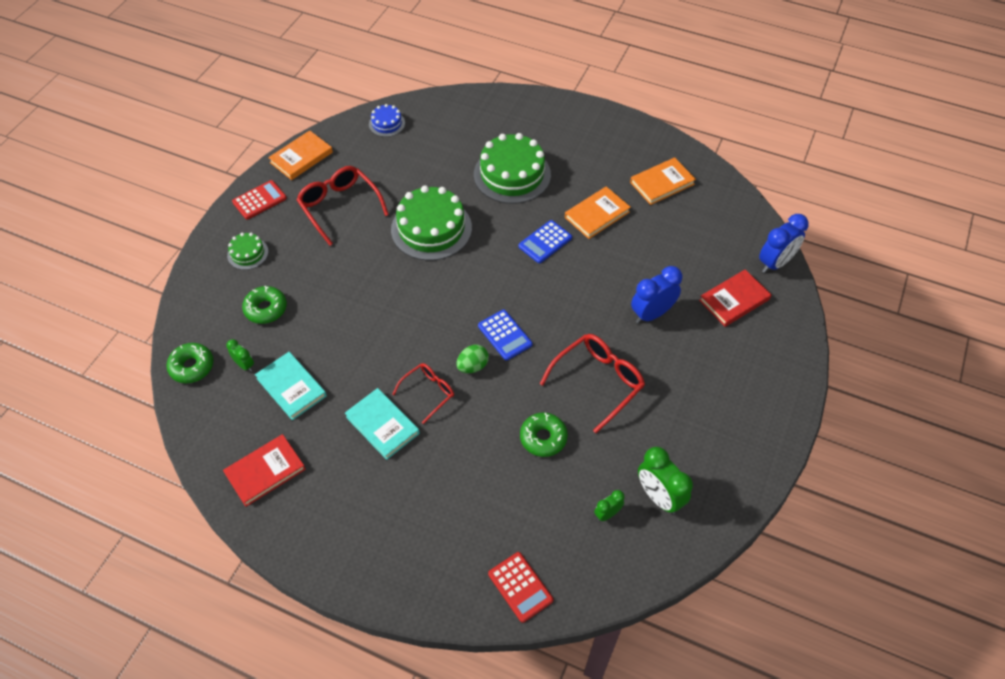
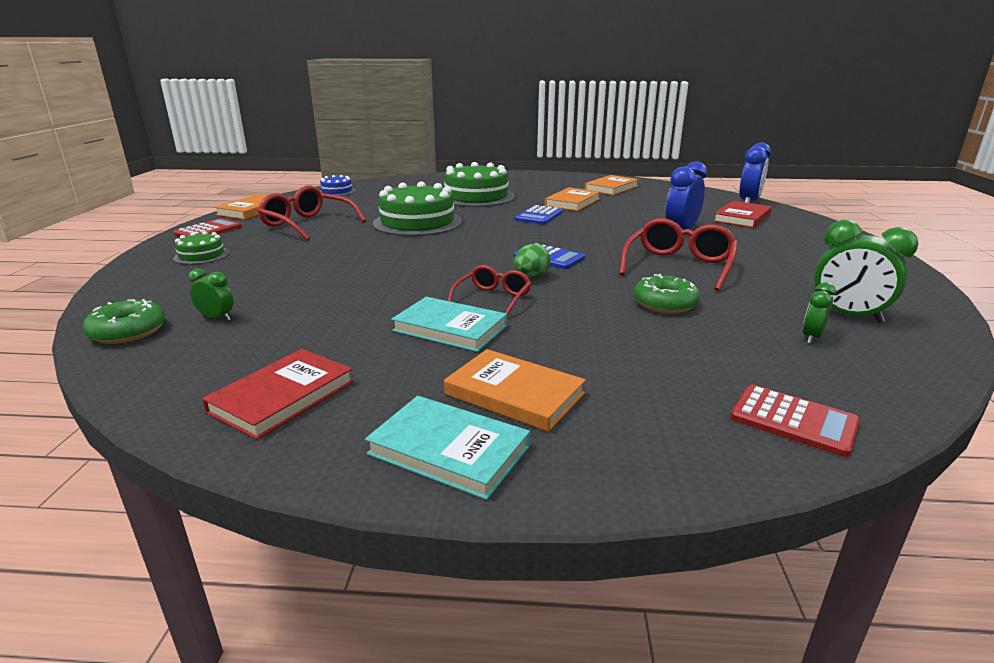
camera: 20 degrees left, 30 degrees down
(266, 309) = (237, 281): green donut -> none
(291, 387) = (297, 323): turquoise book -> turquoise book (449, 450)
(386, 511) = (514, 394): none -> orange book

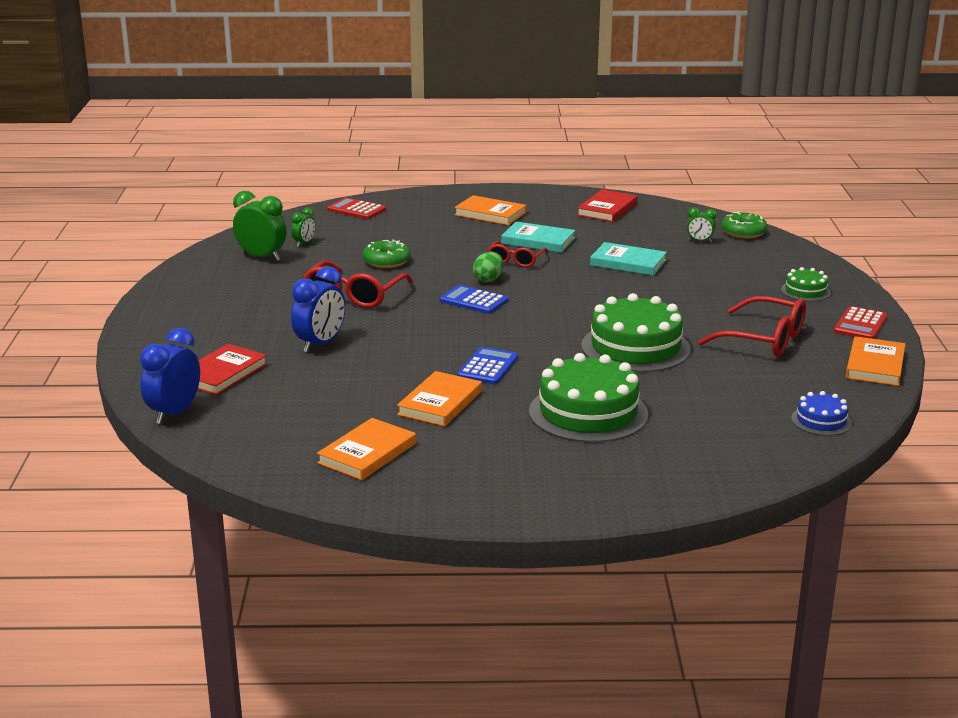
camera: 175 degrees right, 0 degrees up
(449, 450) = (515, 197): turquoise book -> turquoise book (628, 263)

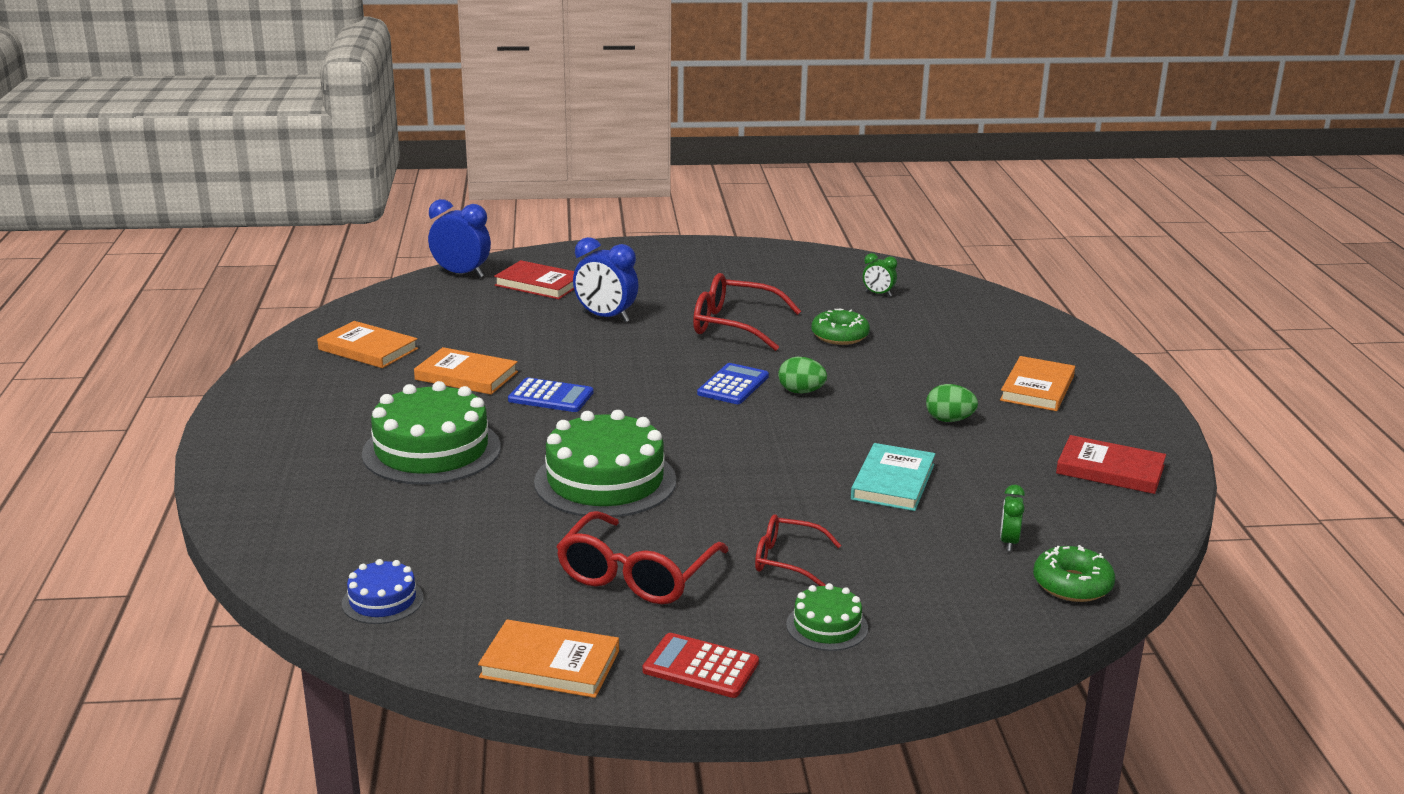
camera: 85 degrees right, 0 degrees up
(261, 257) = (829, 278): green clock -> none
(356, 210) = (1003, 312): red calculator -> none
(516, 260) = (871, 407): red glasses -> red glasses (787, 560)
(538, 241) = (949, 420): turquoise book -> green egg

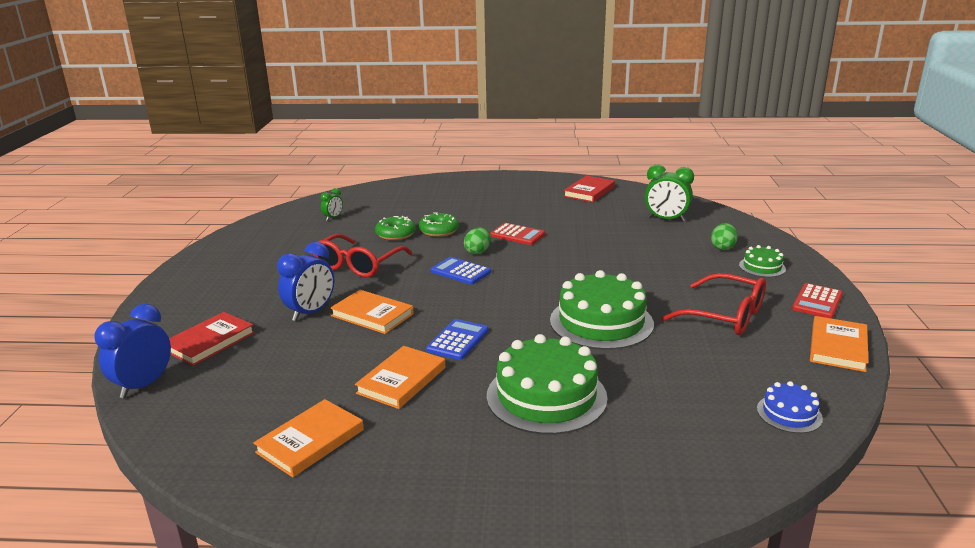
camera: 80 degrees left, 0 degrees up
(787, 560) = (696, 271): red glasses -> none
(875, 415) = (517, 235): none -> red calculator
(893, 482) = (602, 238): turquoise book -> none
(949, 420) = (527, 218): green egg -> green egg (722, 247)
(1009, 542) = (666, 219): green clock -> green clock, size x1.86
(1037, 388) = (492, 194): orange book -> orange book (372, 315)
(1072, 585) = (704, 212): green donut -> green donut (439, 231)

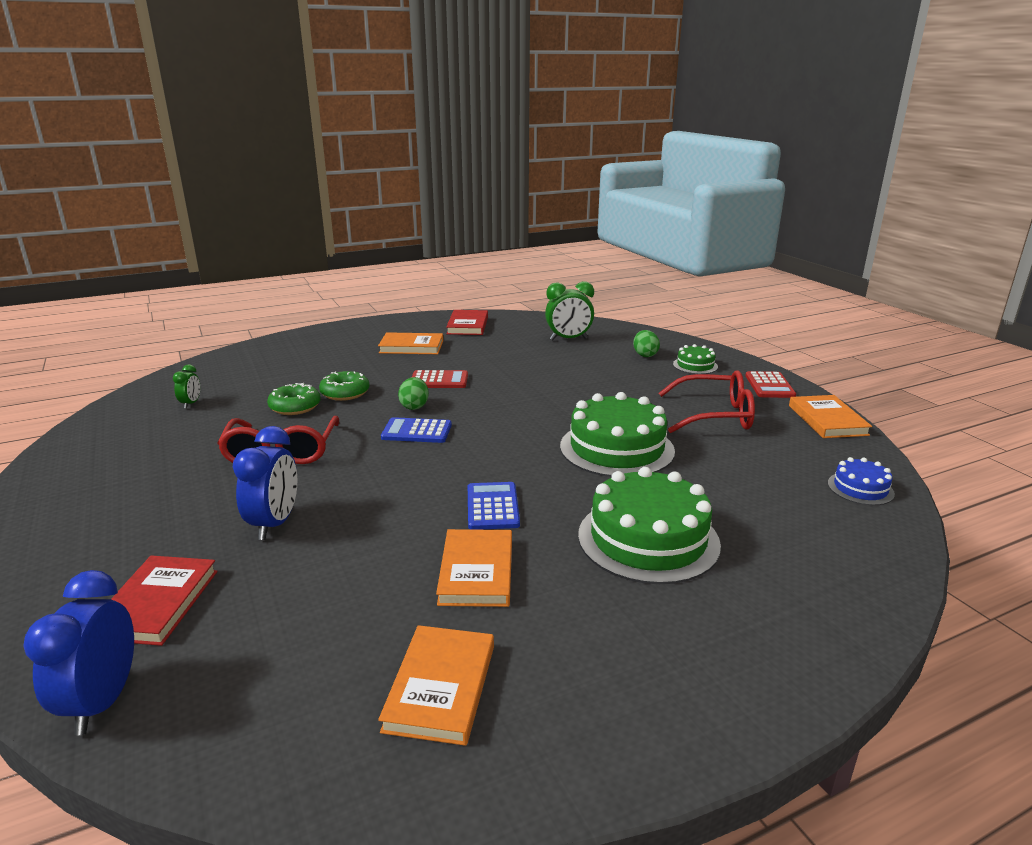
camera: 30 degrees left, 0 degrees up
(372, 315) = (360, 505): orange book -> orange book (411, 347)

